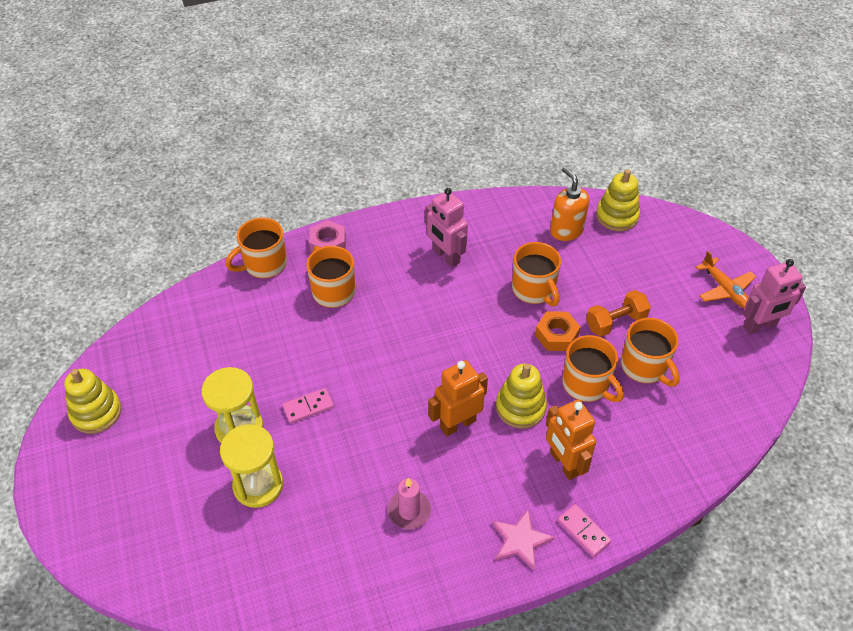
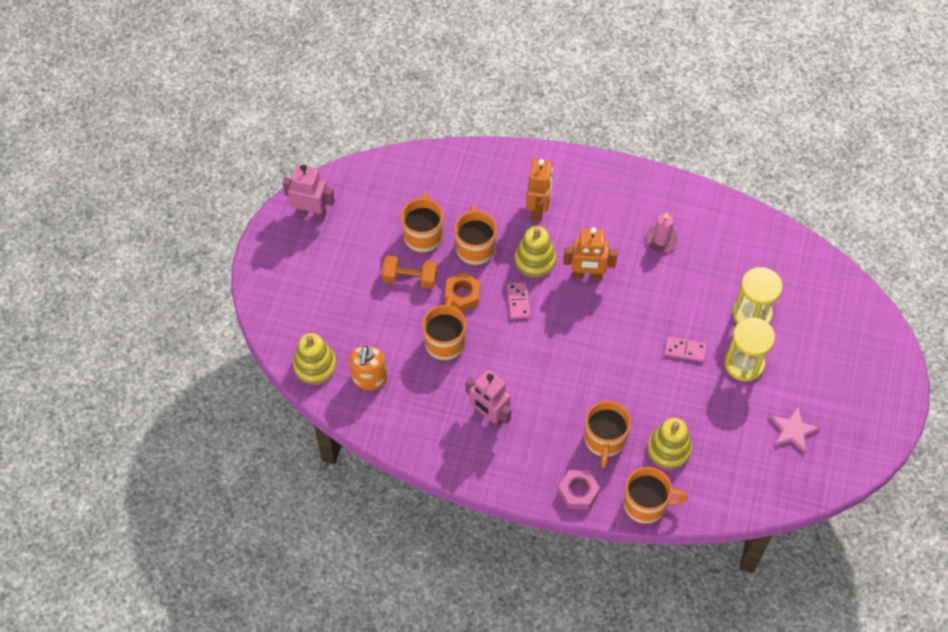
camera: 145 degrees left, 10 degrees up
(96, 412) = (846, 441): yellow stacking toy -> yellow stacking toy (668, 449)
(446, 256) = (489, 416): pink robot -> pink robot turned 135 degrees clockwise
(520, 540) = (604, 183): pink star -> pink star (793, 431)
(583, 531) = (561, 166): pink domino -> pink domino (518, 301)
(725, 289) = (303, 253): orange plane -> none

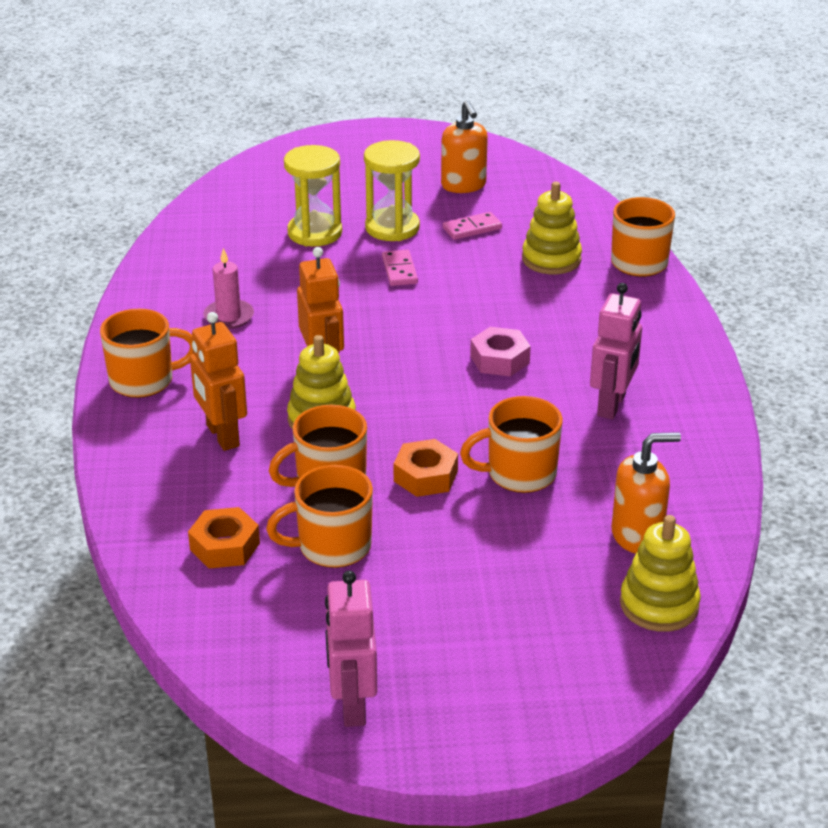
camera: 110 degrees left, 25 degrees down
(410, 278) = (426, 540): orange dumbbell -> none
(444, 189) = (225, 546): none -> orange nut
(518, 301) = (405, 419): pink domino -> pink domino (472, 228)
(538, 208) = (222, 436): orange robot -> orange robot turned 105 degrees counterclockwise
(578, 492) = (663, 311): pink nut -> pink nut (500, 359)
(604, 440) = (575, 306): orange mug -> orange mug (144, 381)
(793, 431) = (463, 185): pink star -> orange soap dispenser

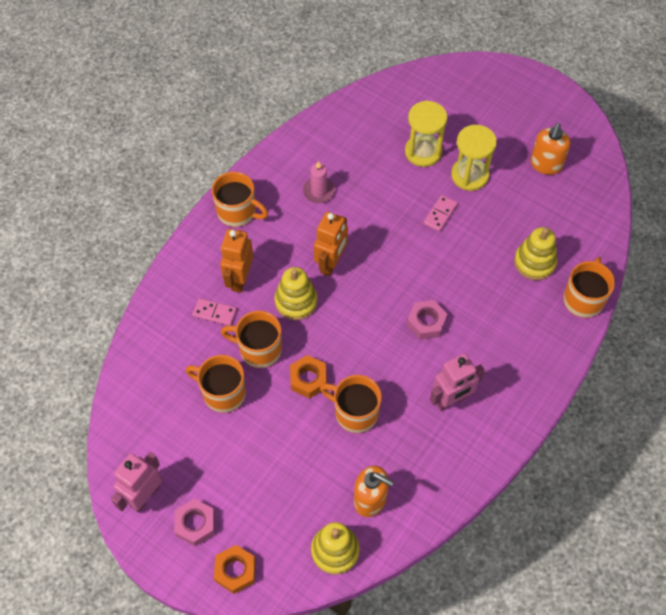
camera: 40 degrees right, 25 degrees up
(225, 546) = (177, 356): orange nut -> orange nut (235, 571)
(456, 689) = (195, 524): none -> pink nut
(472, 228) = (514, 206): pink domino -> pink domino (215, 313)

